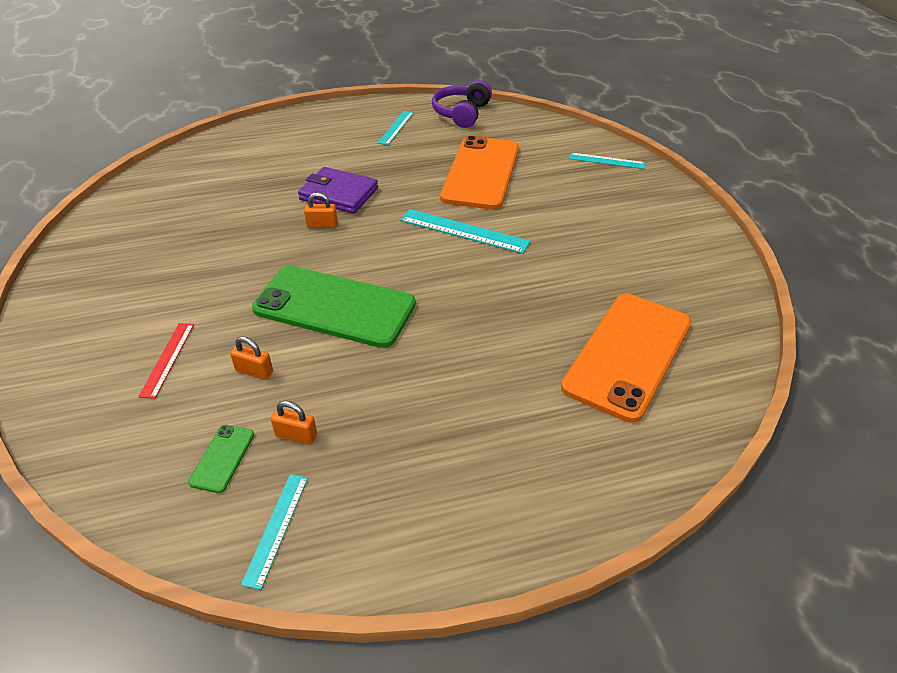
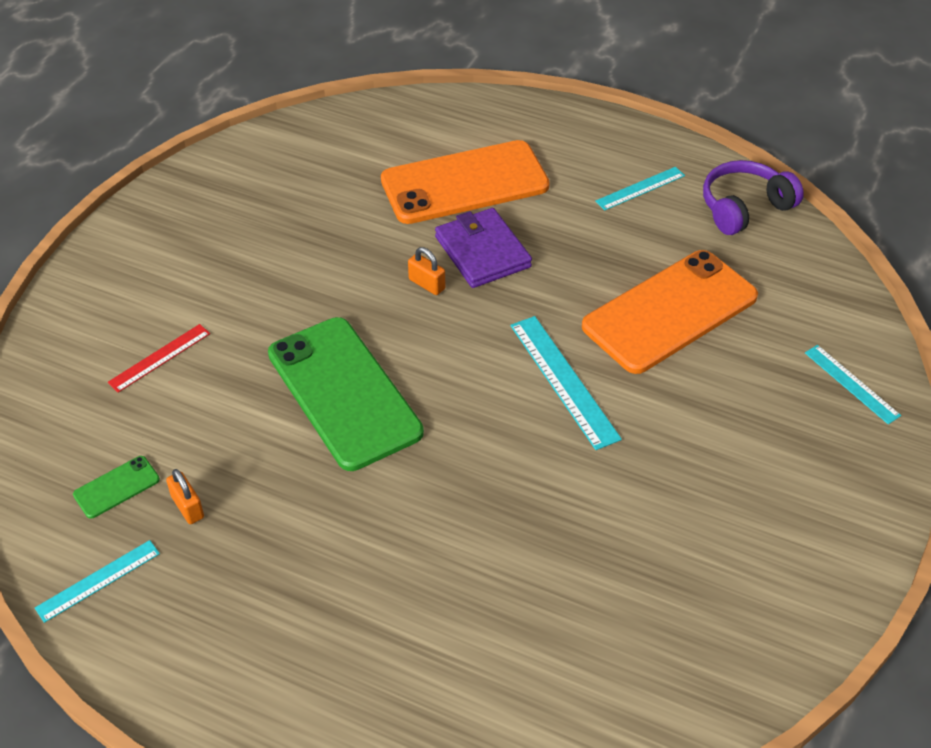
camera: 40 degrees right, 5 degrees up
(254, 371) = (213, 418): orange padlock -> none
(628, 355) = (566, 644): orange phone -> orange phone (464, 183)

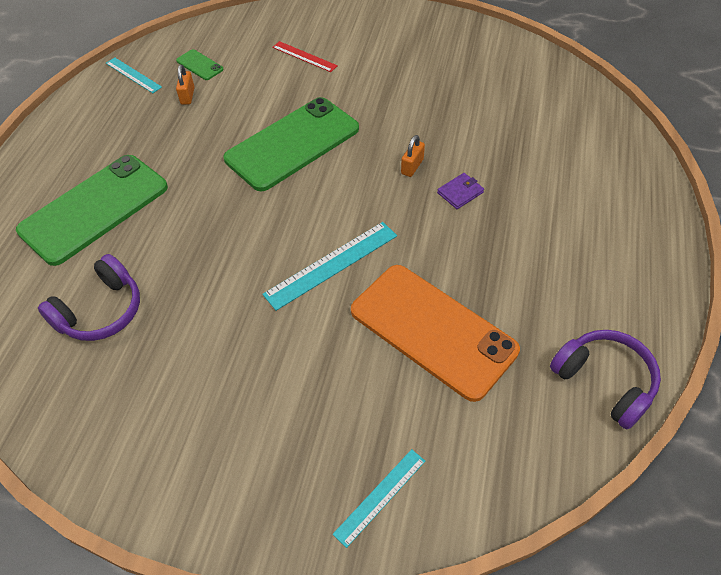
camera: 80 degrees right, 5 degrees up
(187, 507) = (187, 96): orange padlock -> orange padlock turned 45 degrees counterclockwise
(398, 633) = (94, 209): none -> green phone
(464, 183) = (537, 168): orange phone -> none
(482, 252) = (460, 192): purple wallet -> purple wallet, size x0.52
(590, 622) = (101, 311): none -> purple headphones
(640, 188) = (591, 290): turquoise ruler -> none

